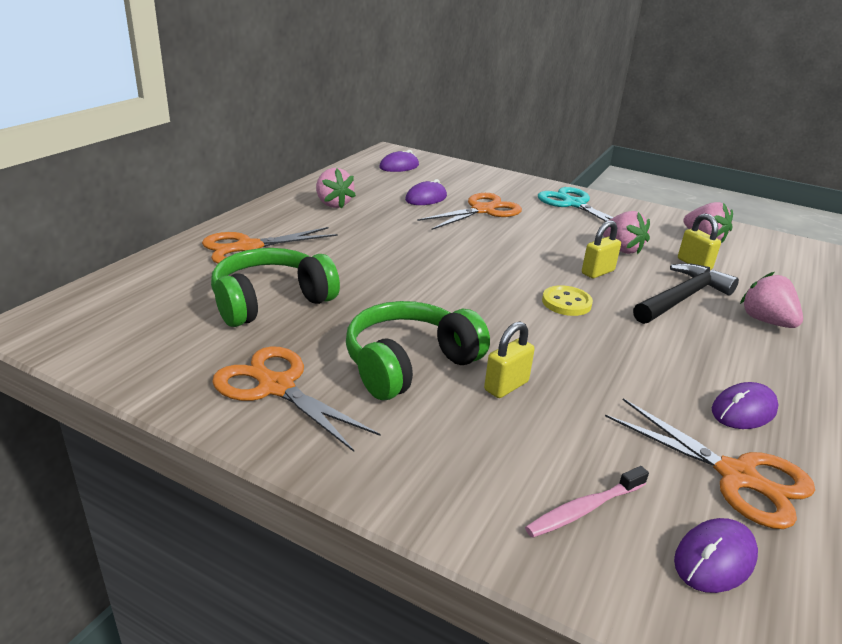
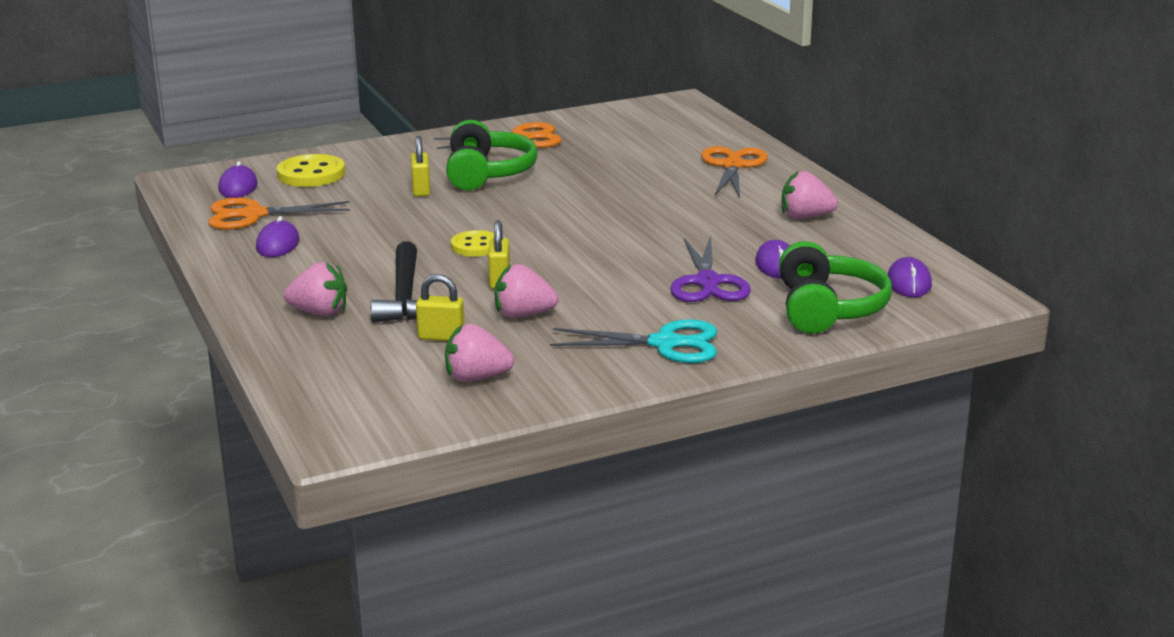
camera: 130 degrees right, 5 degrees down
(271, 301) = (626, 156): green headphones -> green headphones (827, 309)
(482, 210) = (707, 282): orange scissors -> purple scissors
(584, 509) = (311, 174): pink toothbrush -> yellow button

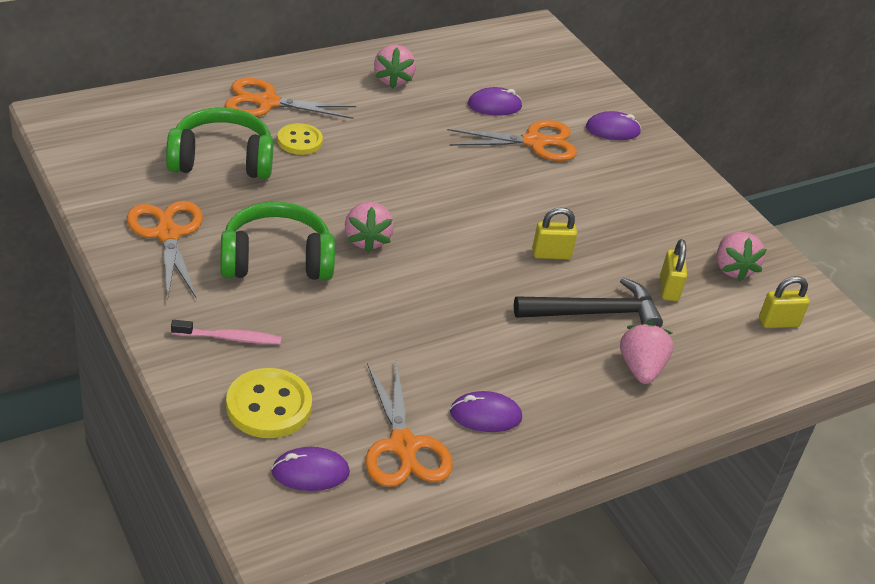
camera: 100 degrees left, 15 degrees up
(390, 161) = (229, 338): none -> pink toothbrush
(421, 190) = (326, 309): yellow padlock -> yellow padlock (778, 322)
(476, 246) = (474, 269): yellow button -> yellow button (299, 141)
(523, 315) = (616, 242): pink strawberry -> pink strawberry (367, 240)
(665, 344) = (648, 172): turquoise scissors -> none
(707, 282) = (534, 142): purple scissors -> orange scissors
(827, 309) = (571, 93): green headphones -> green headphones (222, 160)
(909, 283) = (519, 53): purple mouse -> purple mouse (612, 130)

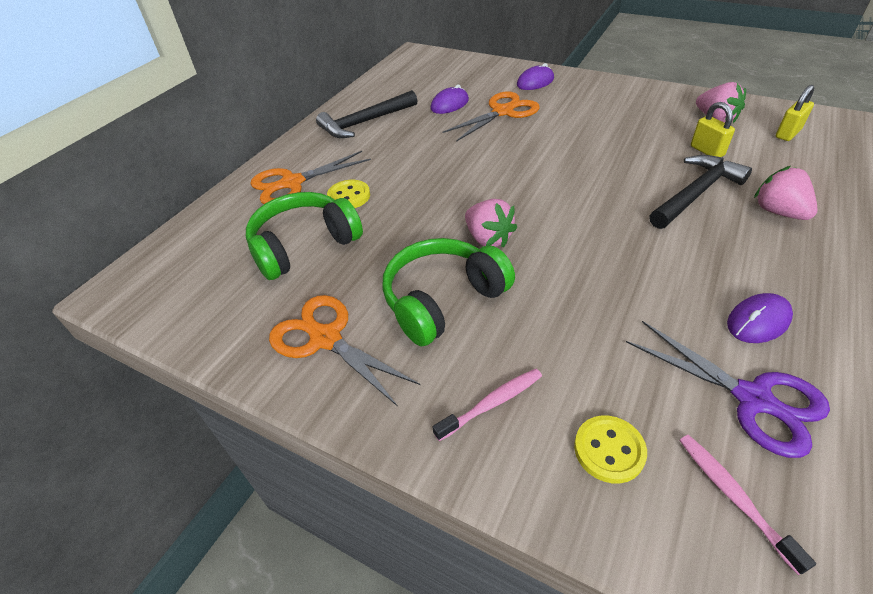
camera: 25 degrees left, 5 degrees up
(269, 406) = (609, 450): yellow button -> yellow button, size x0.67
(310, 472) = (733, 496): purple mouse -> pink toothbrush
(393, 80) = (365, 122): pink strawberry -> black hammer
(403, 446) = (752, 399): orange scissors -> purple scissors
(551, 254) = (614, 172): yellow padlock -> none

